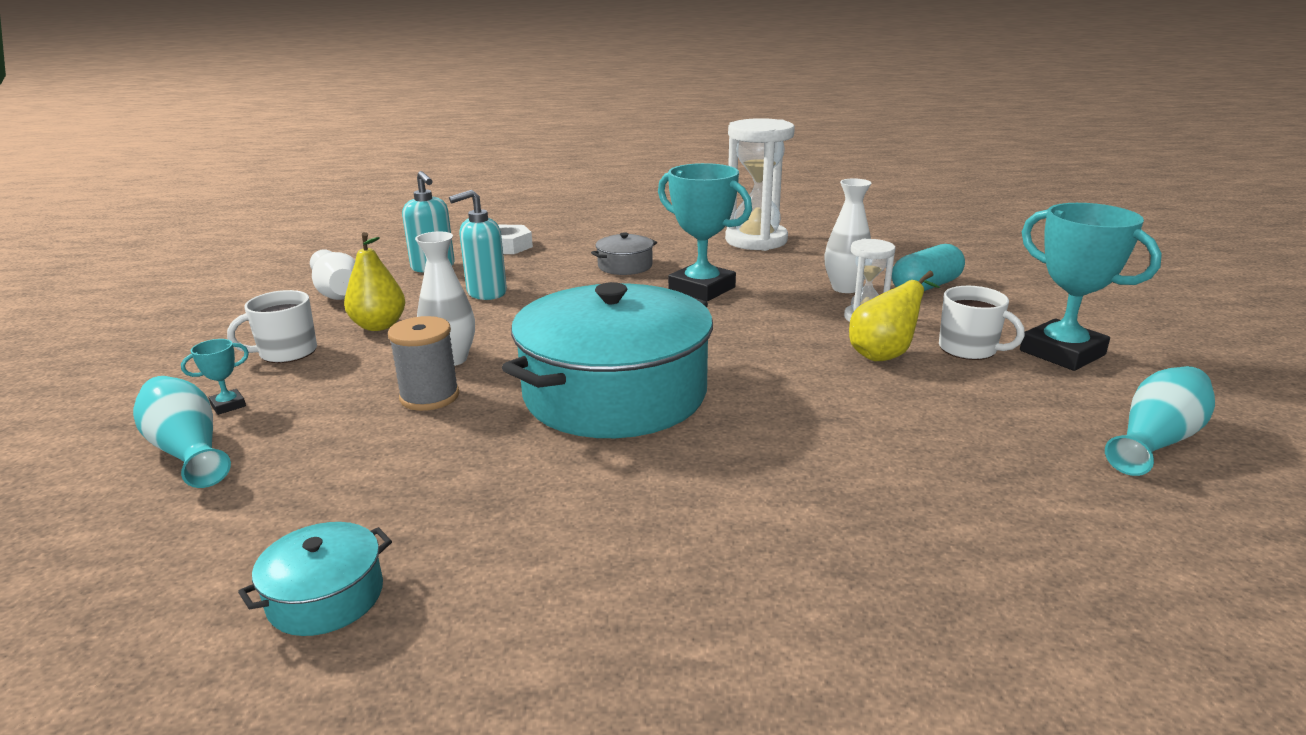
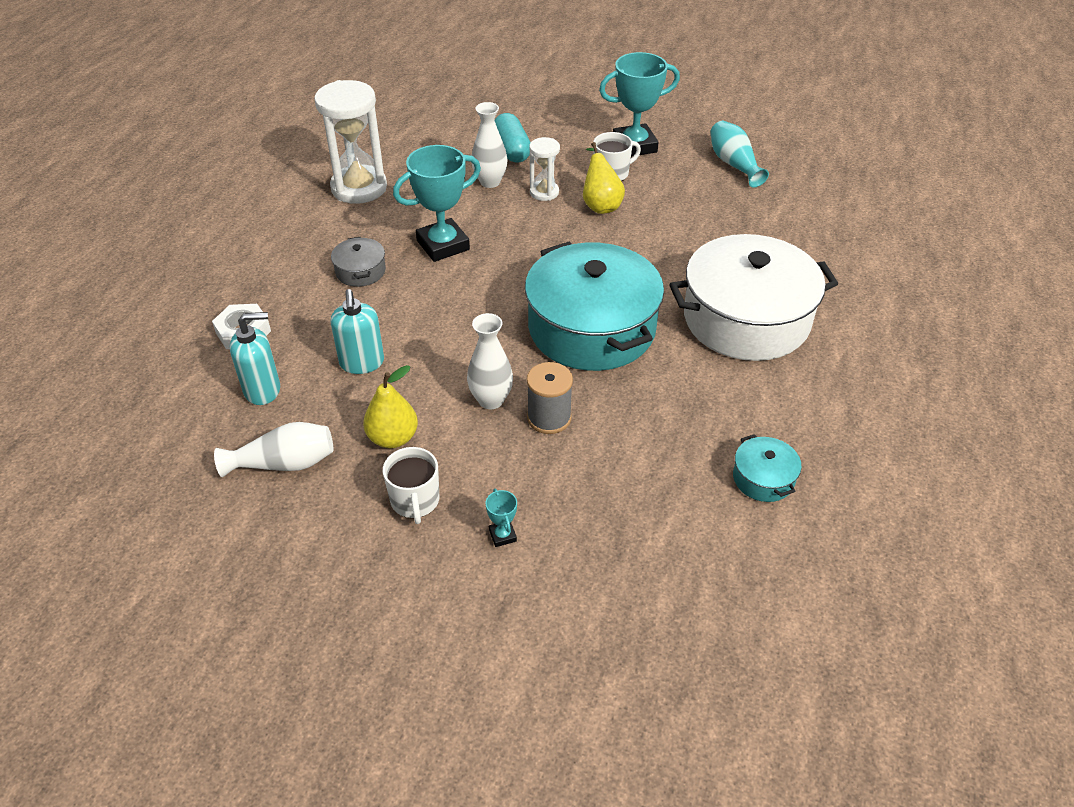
camera: 70 degrees left, 20 degrees up
(188, 450) = (567, 555): turquoise vase -> none
(729, 518) = (746, 319): none -> white pot

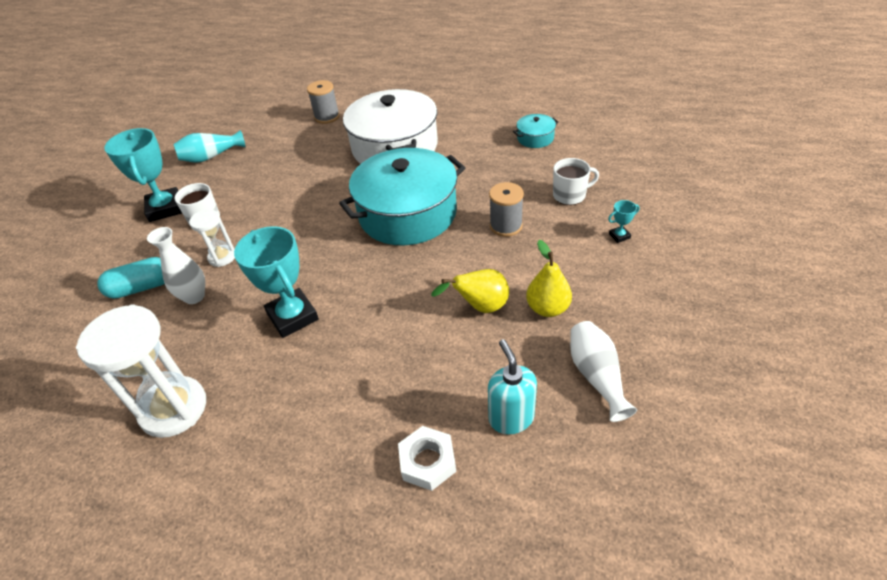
camera: 90 degrees left, 0 degrees up
(360, 271) = (328, 375): grey pot -> none
(362, 363) = (463, 346): turquoise soap dispenser -> none
(415, 501) = (606, 284): white mug -> white mug (570, 195)
(491, 400) = (494, 257): white vase -> none
(600, 205) = (249, 221): yellow pear -> yellow pear (480, 307)
(829, 253) = (327, 117): none -> grey spool

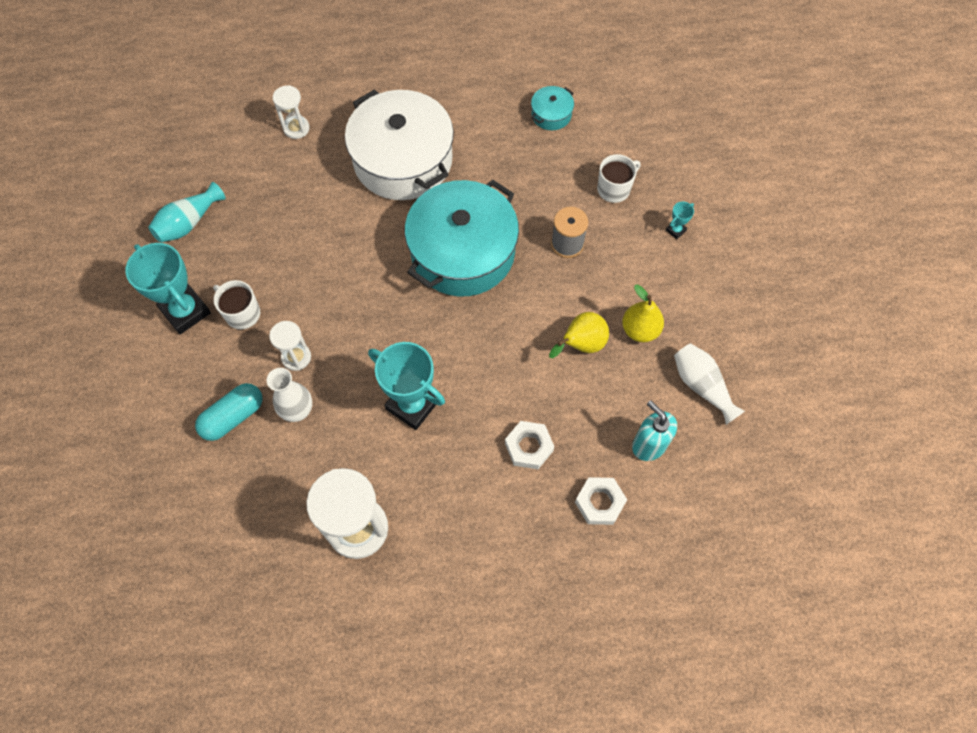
camera: 25 degrees left, 20 degrees up
(327, 117) = (296, 128): grey spool -> white hourglass
(380, 383) = (529, 447): none -> white nut

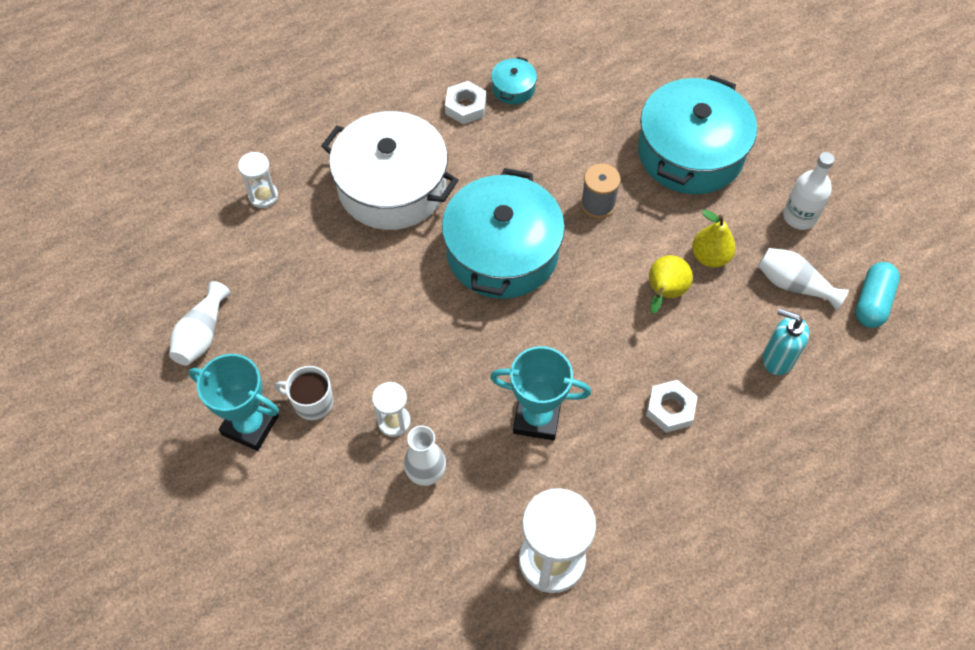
camera: 25 degrees left, 5 degrees down
(188, 223) = (202, 335): turquoise vase -> white vase
(233, 417) = (362, 509): turquoise capsule -> turquoise capsule (872, 302)
(599, 502) = (764, 431): white nut -> white nut (465, 106)
(614, 189) = (612, 136): white mug -> none
(676, 230) = (690, 152): turquoise trophy -> turquoise pot
(743, 327) = (799, 216): none -> white bottle

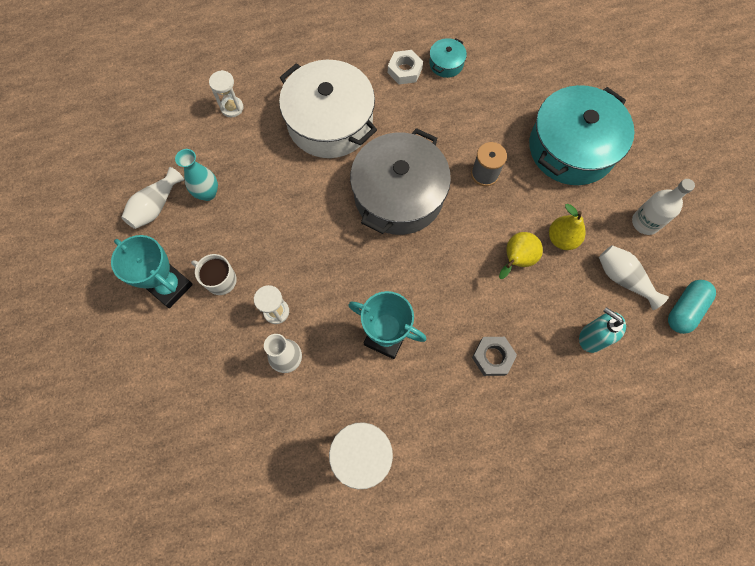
camera: 15 degrees right, 10 degrees up
(264, 304) = (208, 193): none -> turquoise vase
(502, 252) = (399, 195): turquoise pot -> grey pot
(670, 409) = (493, 357): white nut -> grey nut

